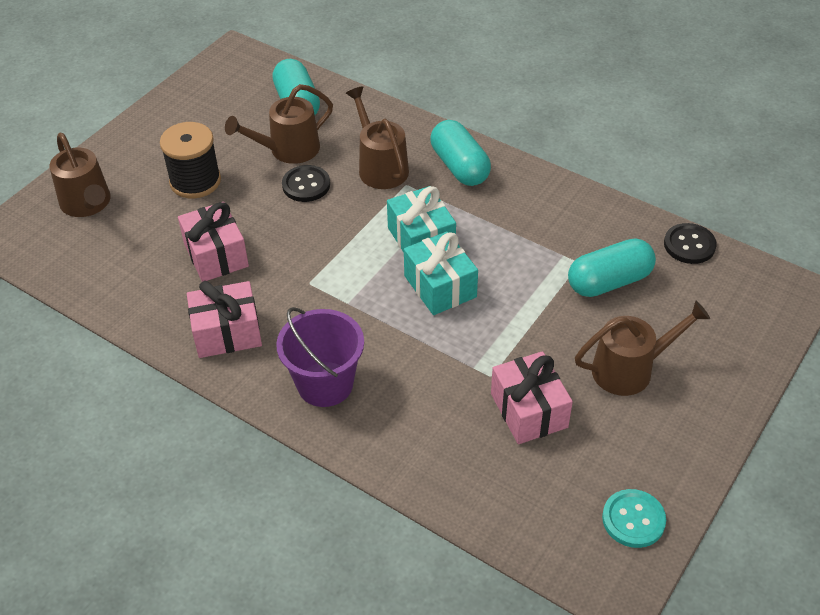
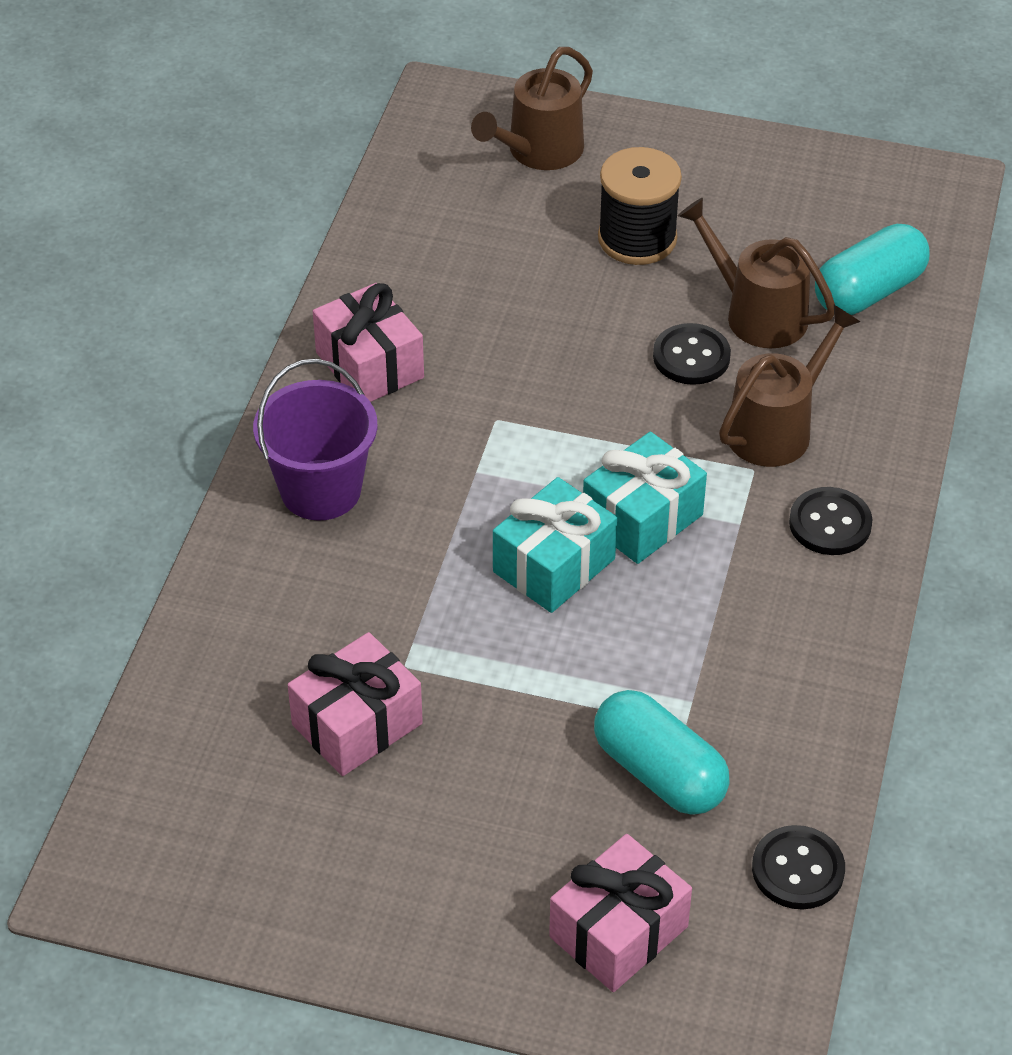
camera: 70 degrees right, 0 degrees up
(216, 255) = (504, 308): pink gift -> pink gift (618, 932)
(459, 167) = (830, 524): turquoise capsule -> black button
(630, 369) = (484, 833): brown watering can -> none
(633, 519) = (206, 885): turquoise button -> none

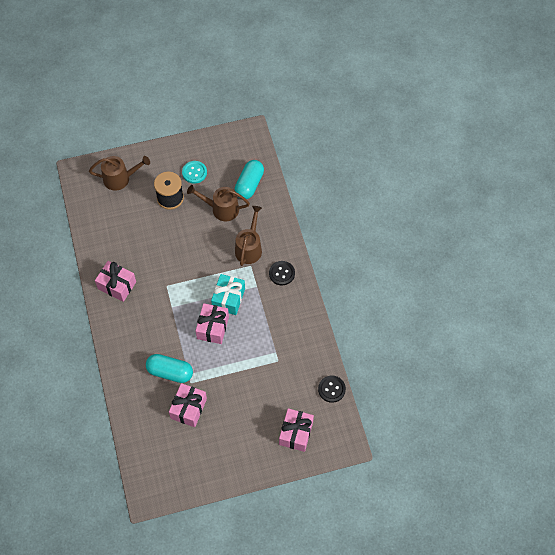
camera: 30 degrees left, 15 degrees up
(321, 490) = (130, 337): purple bucket -> none
(538, 152) = (120, 178): brown watering can -> brown watering can turned 105 degrees counterclockwise
(554, 565) = (213, 327): turquoise gift -> pink gift
(659, 772) = (279, 379): turquoise capsule -> turquoise capsule (170, 372)
(691, 356) = (211, 234): black button -> none
(737, 211) = (194, 172): none -> turquoise button

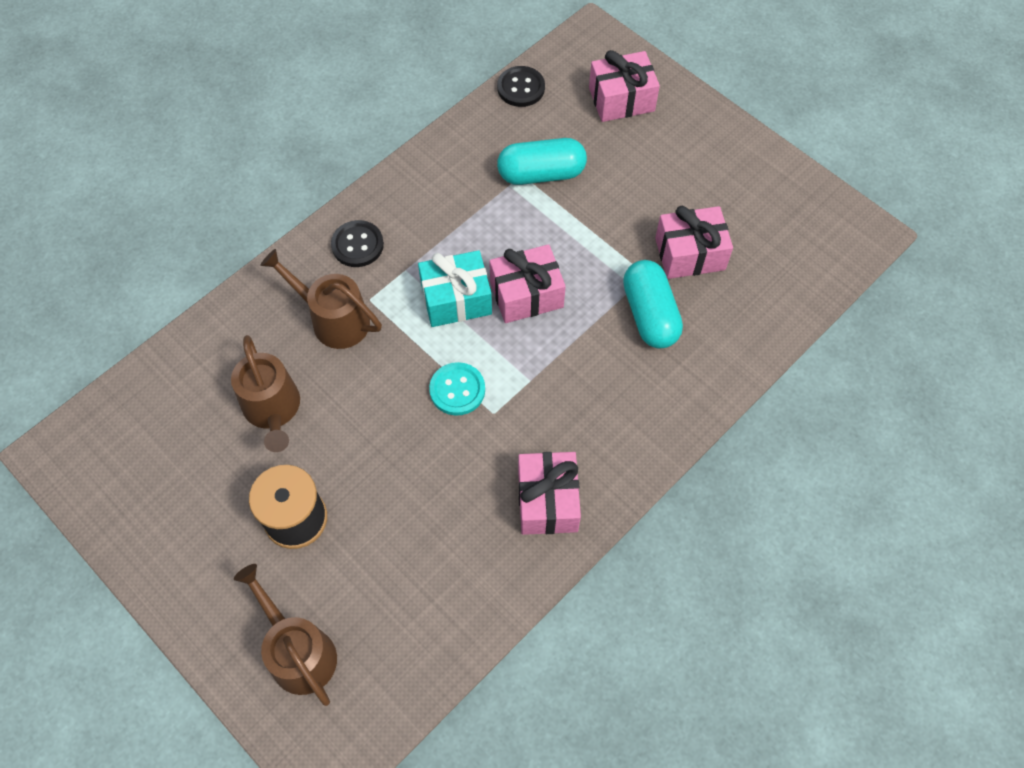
camera: 120 degrees left, 0 degrees up
(194, 172) = (209, 507): turquoise button -> turquoise button (457, 390)
(249, 184) = (190, 390): turquoise capsule -> turquoise capsule (541, 174)
(249, 248) = (333, 319): brown watering can -> brown watering can turned 45 degrees clockwise

